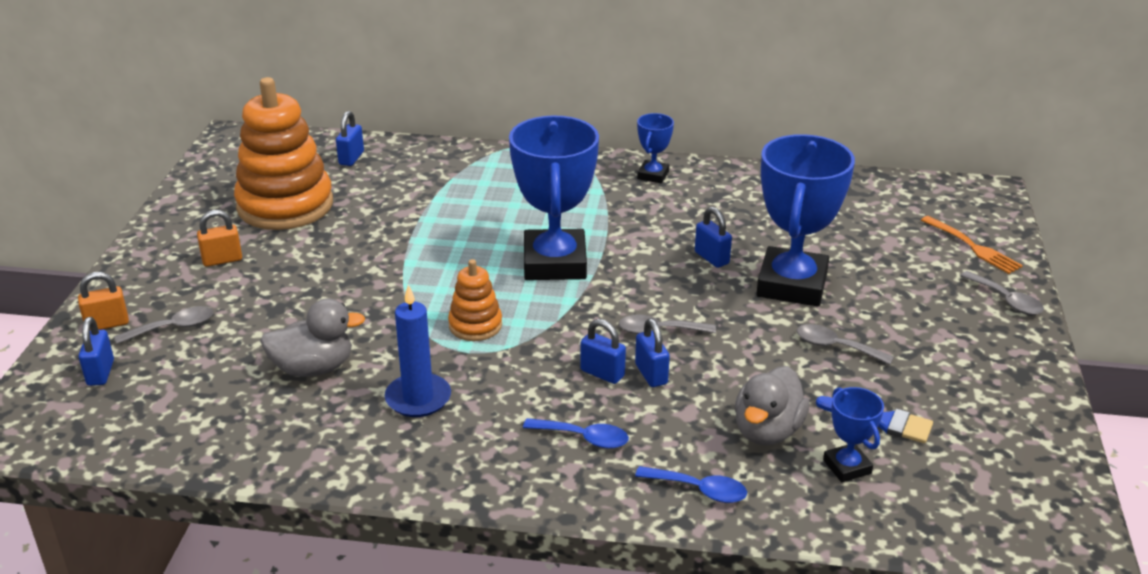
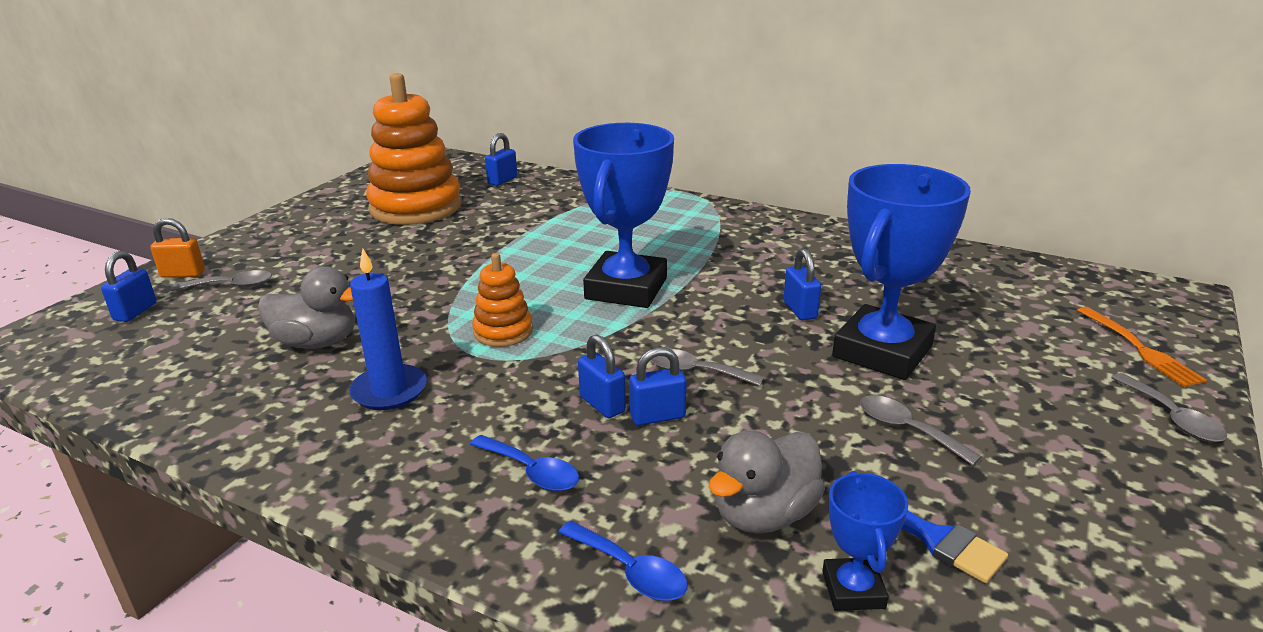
camera: 20 degrees right, 5 degrees down
(222, 260) = (325, 240): orange padlock -> none
(651, 374) = (657, 416): blue padlock -> blue padlock turned 75 degrees clockwise
(653, 175) = (779, 228): blue trophy -> none

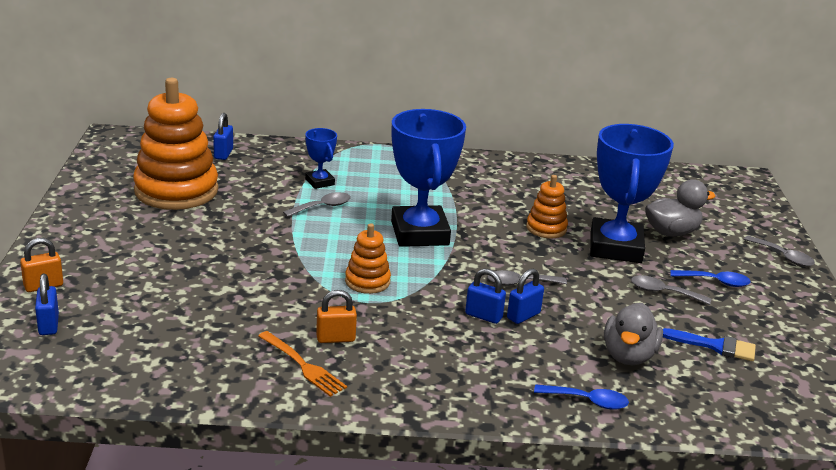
camera: 30 degrees left, 0 degrees up
(232, 286) = (104, 287): grey spoon -> grey spoon (322, 207)
(316, 342) = (238, 317): grey duck -> grey duck (671, 232)
(389, 391) = (335, 338): blue candle -> orange padlock
(532, 472) = (483, 365): blue spoon -> blue spoon (715, 282)
(800, 310) = (546, 228): blue padlock -> orange stacking toy
(853, 590) = (698, 380): blue trophy -> blue trophy (319, 182)
(1139, 348) = (745, 218): orange fork -> orange fork (302, 365)

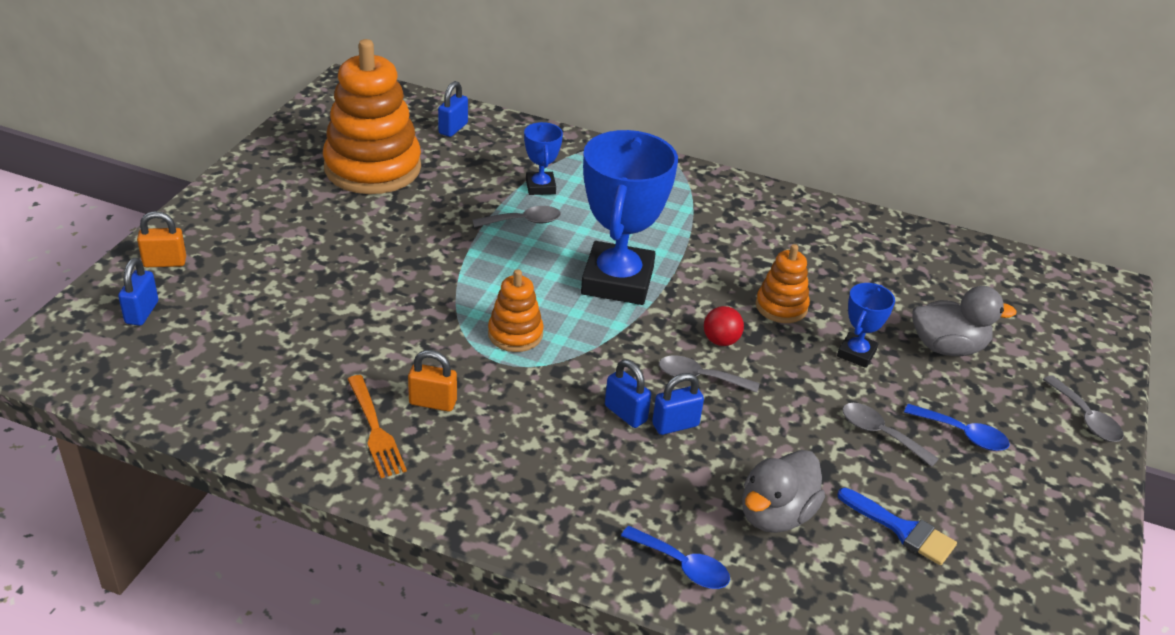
camera: 20 degrees right, 10 degrees up
(519, 257) = (720, 341): none -> red ball
(615, 247) = (856, 353): blue trophy -> blue trophy, size x0.47

